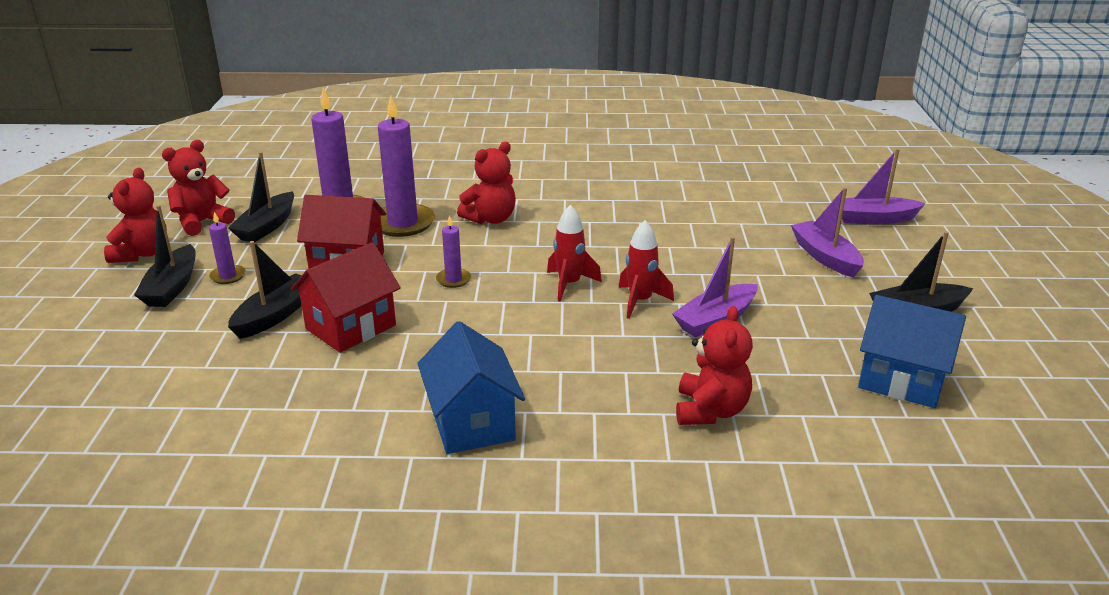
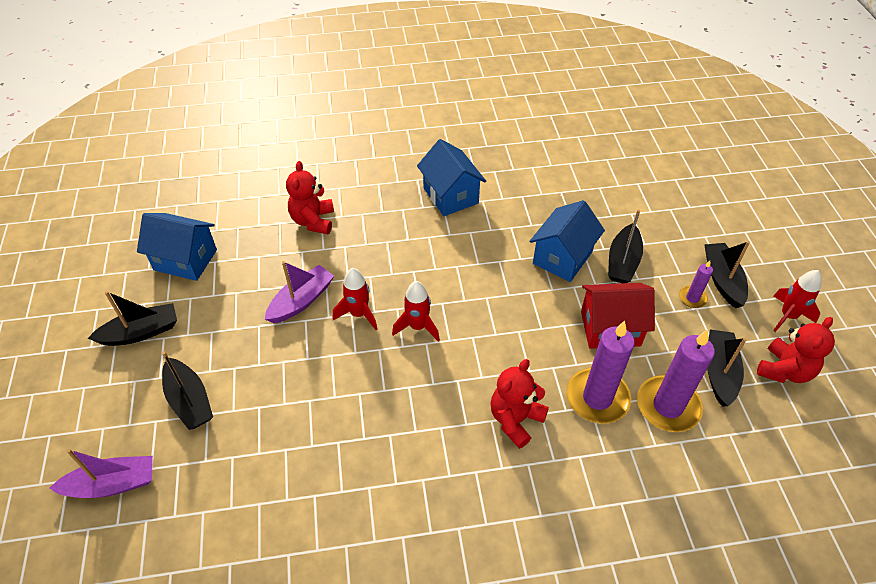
camera: 170 degrees right, 20 degrees up
(142, 253) = (788, 316): red teddy bear -> red rocket
(351, 327) = (562, 257): red house -> blue house
(453, 280) = (513, 319): purple candle -> none
(825, 257) = (189, 400): purple boat -> black boat

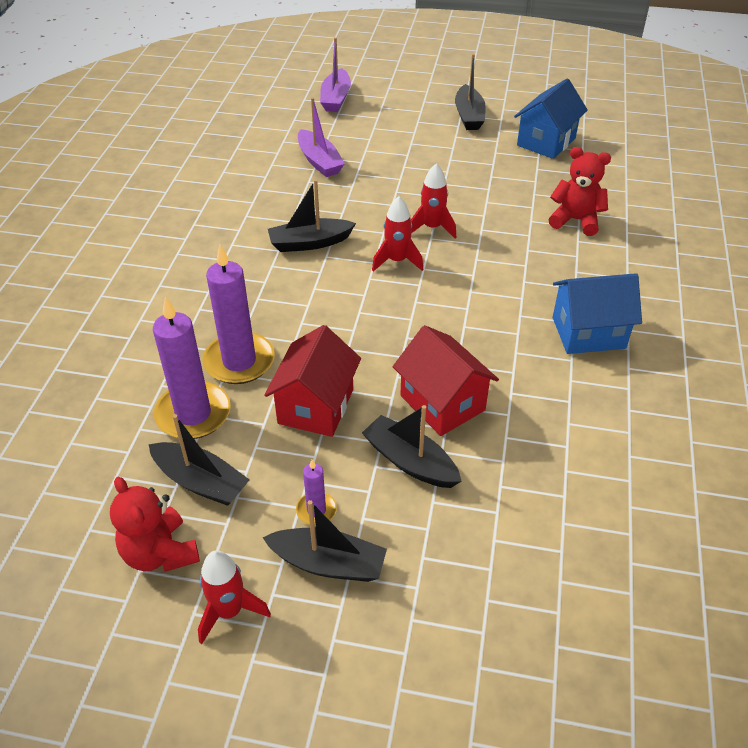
camera: 110 degrees right, 5 degrees down
(189, 400) = (387, 132): black boat -> black boat (310, 243)
(301, 301) = (465, 197): purple boat -> purple boat (319, 161)
(515, 420) = (255, 296): red teddy bear -> none
(562, 257) = (442, 403): blue house -> red house

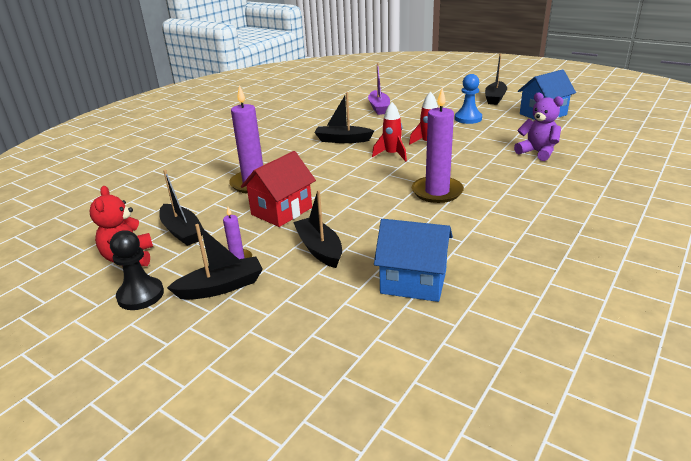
camera: 25 degrees right, 15 degrees down
(193, 414) = (206, 201): purple candle -> purple candle (437, 192)
(229, 611) = (140, 295): red rocket -> black pawn
(328, 563) = (221, 287): black boat -> black boat turned 60 degrees counterclockwise
(336, 98) = (412, 84): purple boat -> none
(442, 403) = (366, 224): red house -> none
(456, 166) = (468, 118): none -> blue pawn
(575, 220) = (537, 152): red teddy bear -> purple teddy bear
(588, 332) = (505, 208): blue house -> blue house (413, 282)

